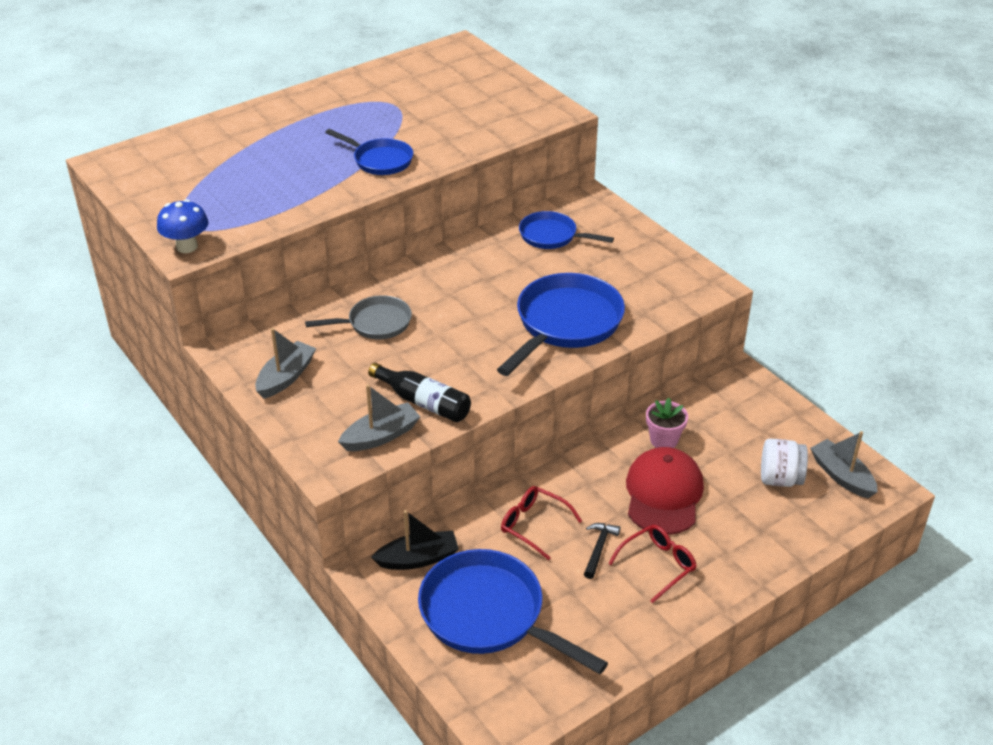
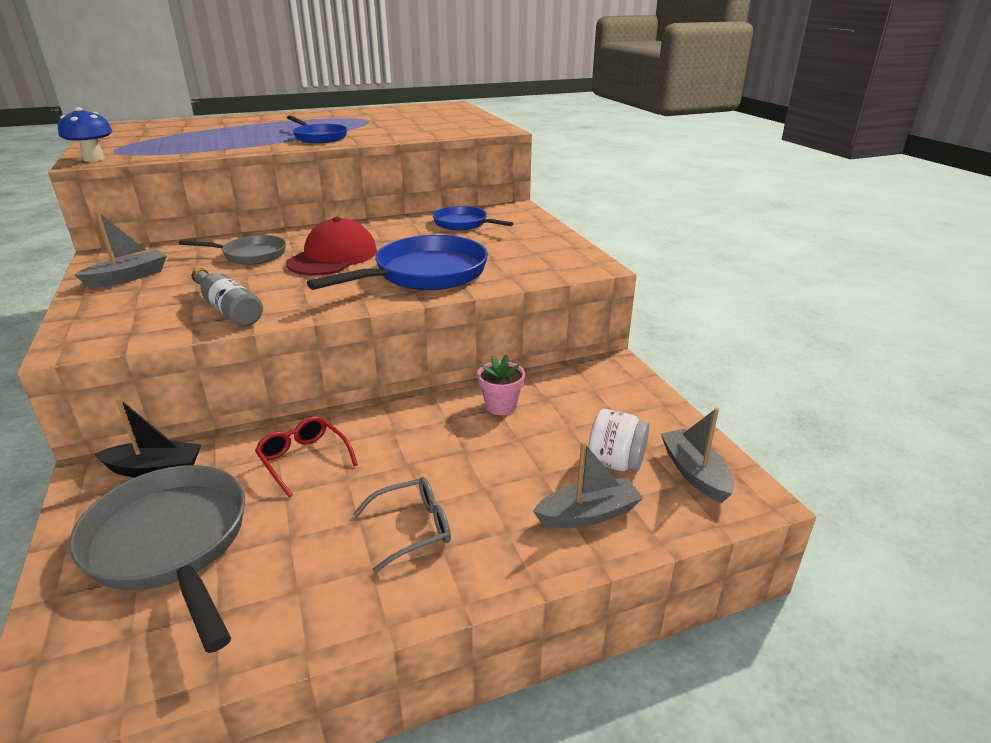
camera: 15 degrees right, 10 degrees down
(381, 436) = (156, 327): grey boat -> grey boat (588, 514)
(423, 402) = (228, 309): black bottle -> grey bottle
(488, 614) = (171, 544): blue pan -> grey pan
(599, 548) = (356, 496): black hammer -> none
(658, 565) = (412, 528): red glasses -> grey glasses
(663, 494) = (468, 455): red cap -> red cap (333, 257)

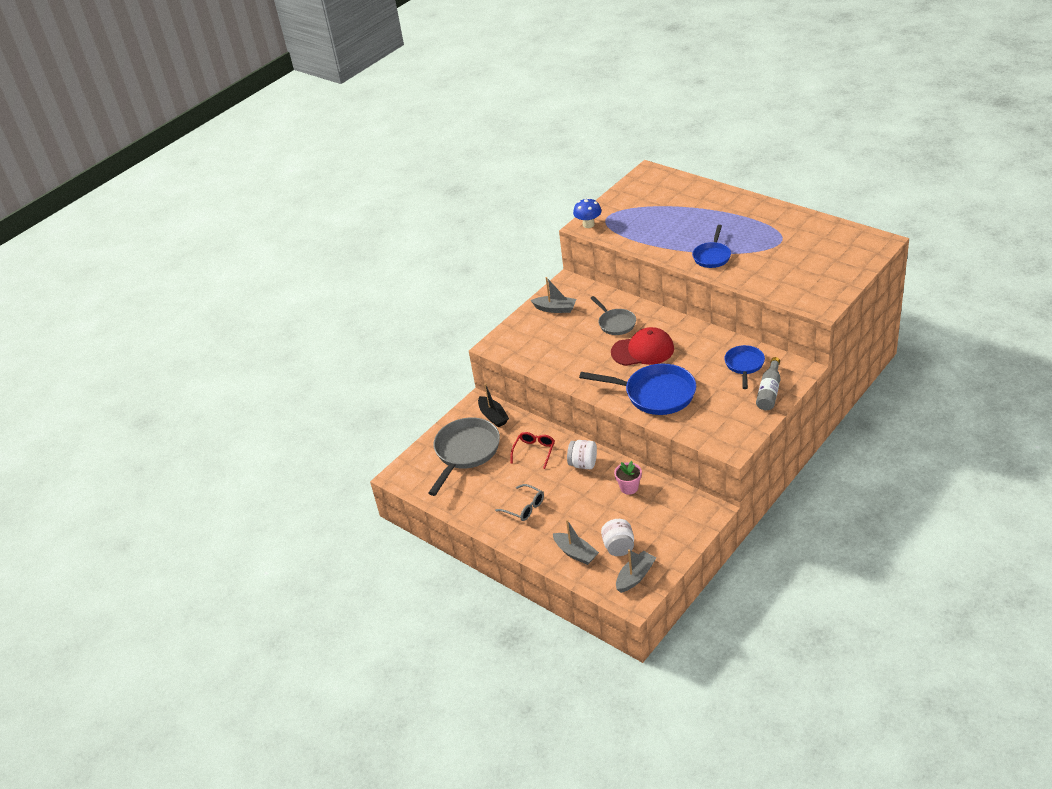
camera: 65 degrees right, 10 degrees up
(228, 309) = (558, 361): grey bottle -> grey bottle (769, 391)
(401, 425) = (583, 464): none -> white jar

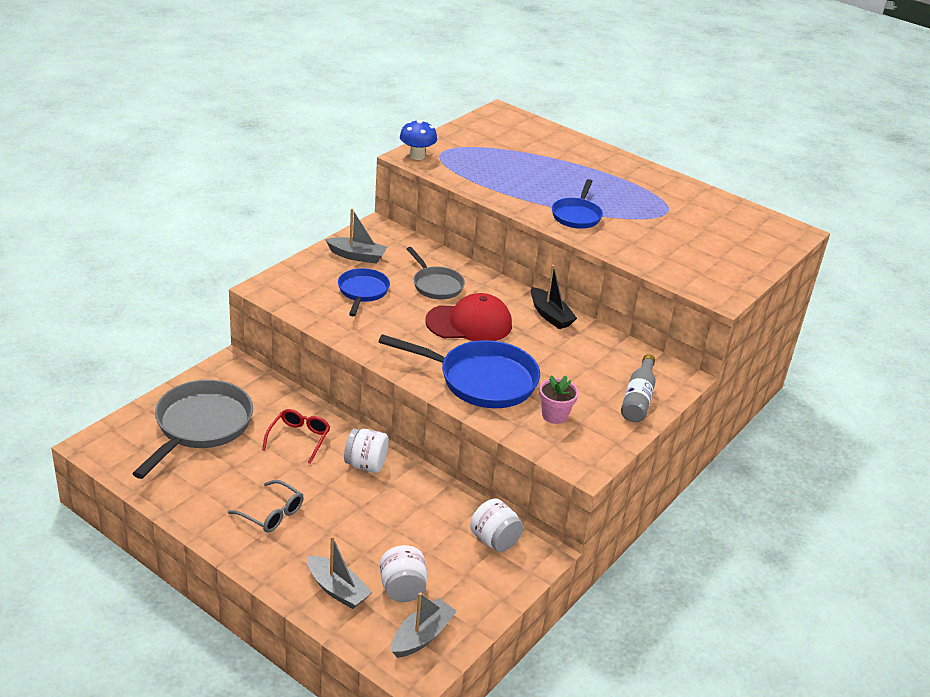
camera: 10 degrees left, 5 degrees down
(493, 416) = (249, 385): black boat -> black boat (550, 315)
(629, 488) = (427, 506): pink flower pot -> pink flower pot (554, 415)
(678, 506) = (494, 540): none -> white jar
(744, 365) = (605, 360): blue pan -> blue pan (362, 292)

